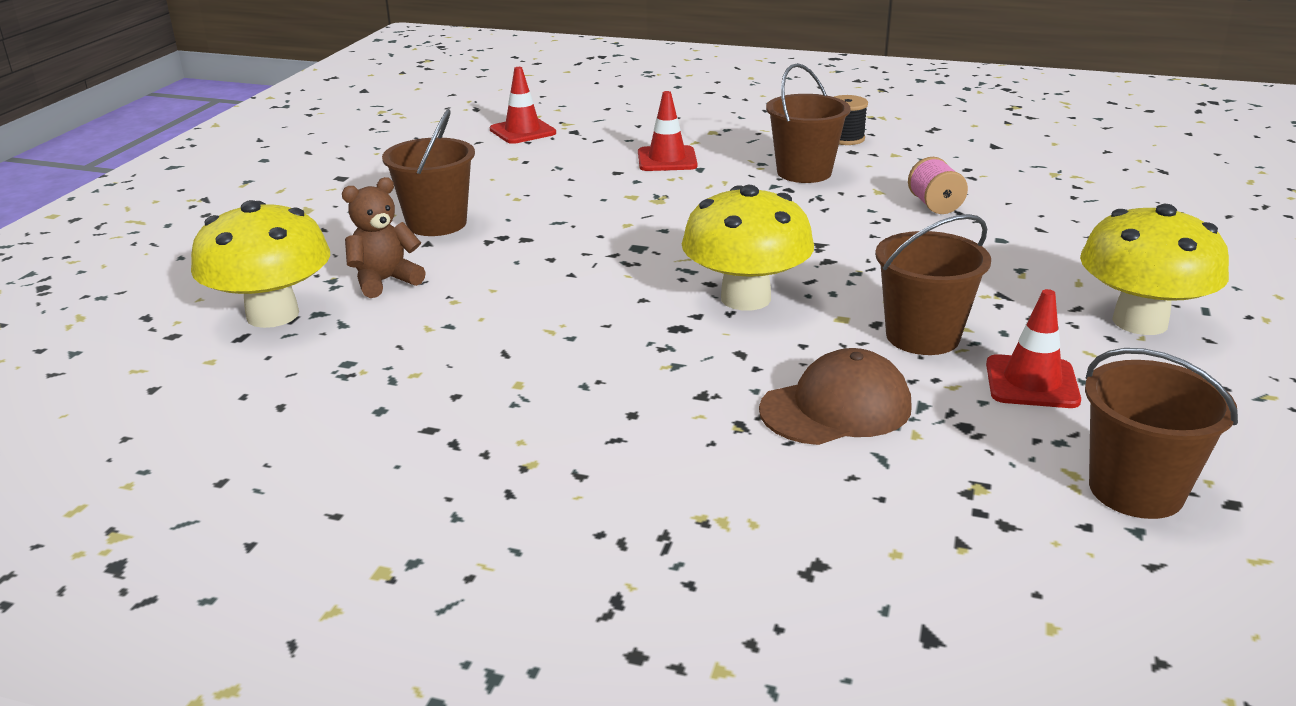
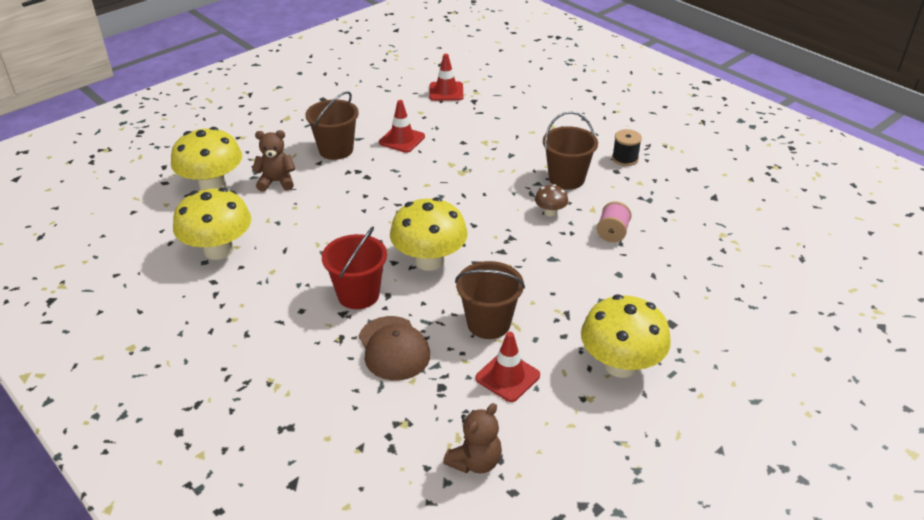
camera: 30 degrees right, 10 degrees up
(387, 388) = (218, 250): none -> yellow mushroom
(667, 159) = (500, 141): red traffic cone -> red traffic cone (402, 139)
(696, 366) = (358, 294): none -> red bucket
(831, 207) = (550, 212): none -> brown mushroom
(836, 408) = (393, 348): brown cap -> brown cap turned 60 degrees clockwise
(1135, 490) = (475, 461): brown bucket -> brown teddy bear

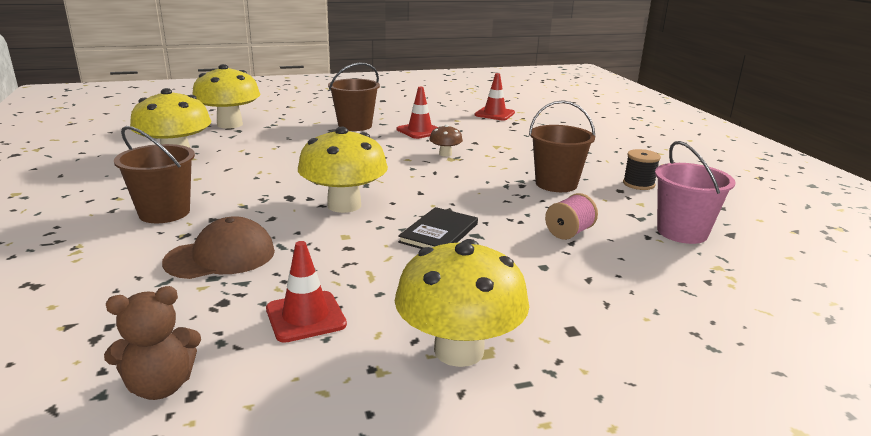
camera: 25 degrees right, 15 degrees down
(277, 182) = (281, 132): brown teddy bear -> none
(358, 294) = (245, 210): red bucket -> none
(393, 348) = (221, 256): brown cap -> brown cap turned 120 degrees counterclockwise
(488, 323) = (343, 265): brown bucket -> brown bucket (164, 213)
(525, 266) = (439, 233): none -> black book
(550, 212) = (512, 202): brown mushroom -> brown mushroom (445, 154)
(683, 206) = (682, 232): none -> pink bucket

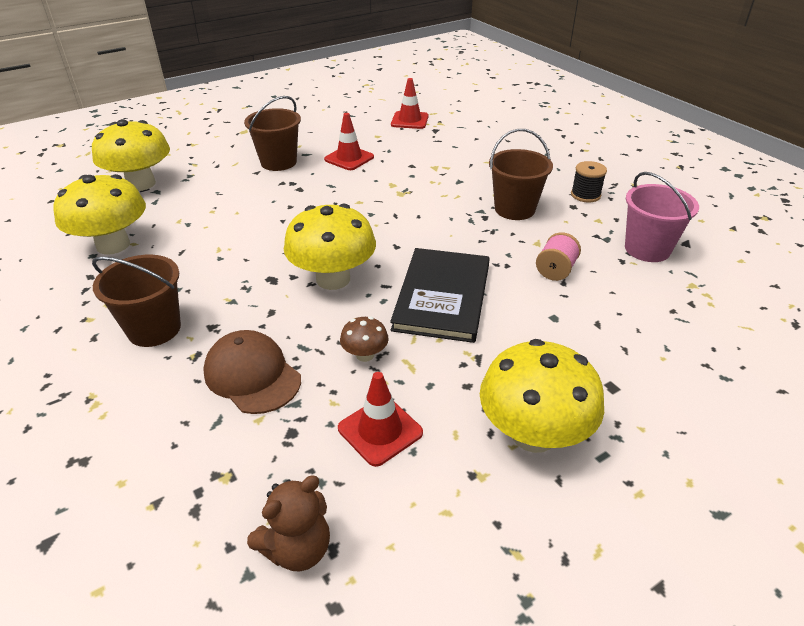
camera: 15 degrees left, 15 degrees up
(221, 256) = (252, 375): brown cap -> brown cap turned 90 degrees counterclockwise
(439, 233) = (442, 296): black book -> black book, size x1.64
(445, 154) = (392, 187): brown mushroom -> brown mushroom (365, 355)

